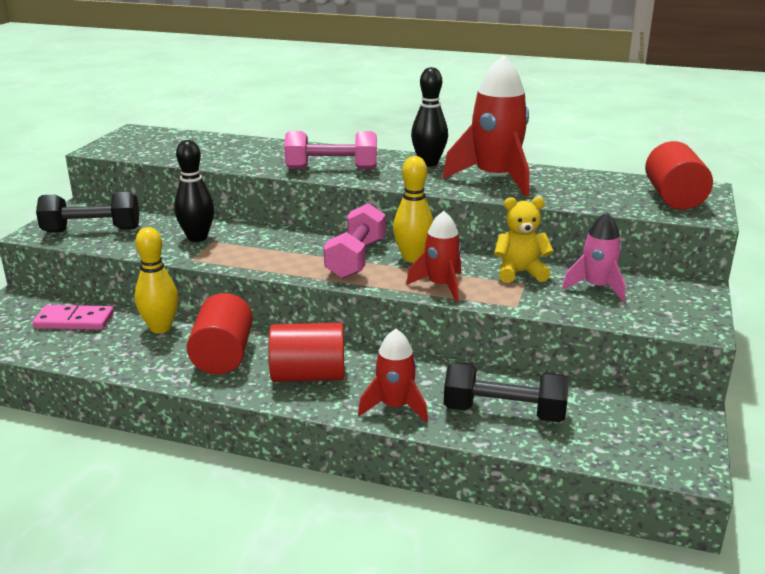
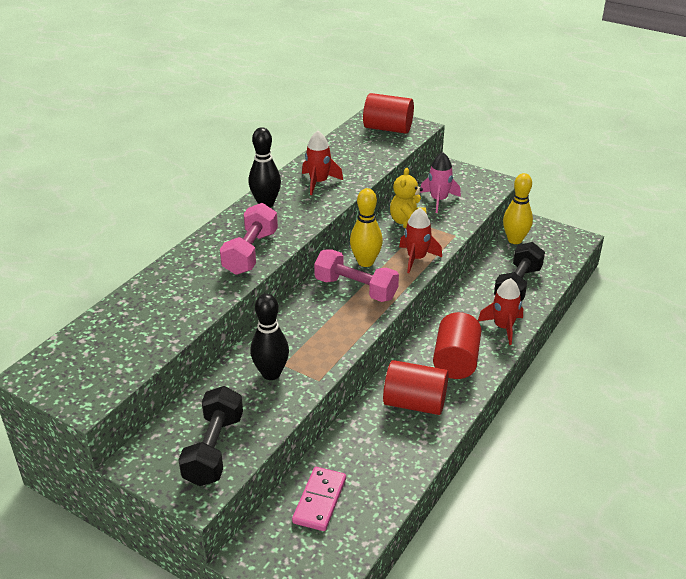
camera: 75 degrees left, 10 degrees up
(160, 328) = (355, 439): yellow bowling pin -> yellow bowling pin (515, 240)
(495, 179) = (318, 182): red rocket -> red rocket, size x0.58

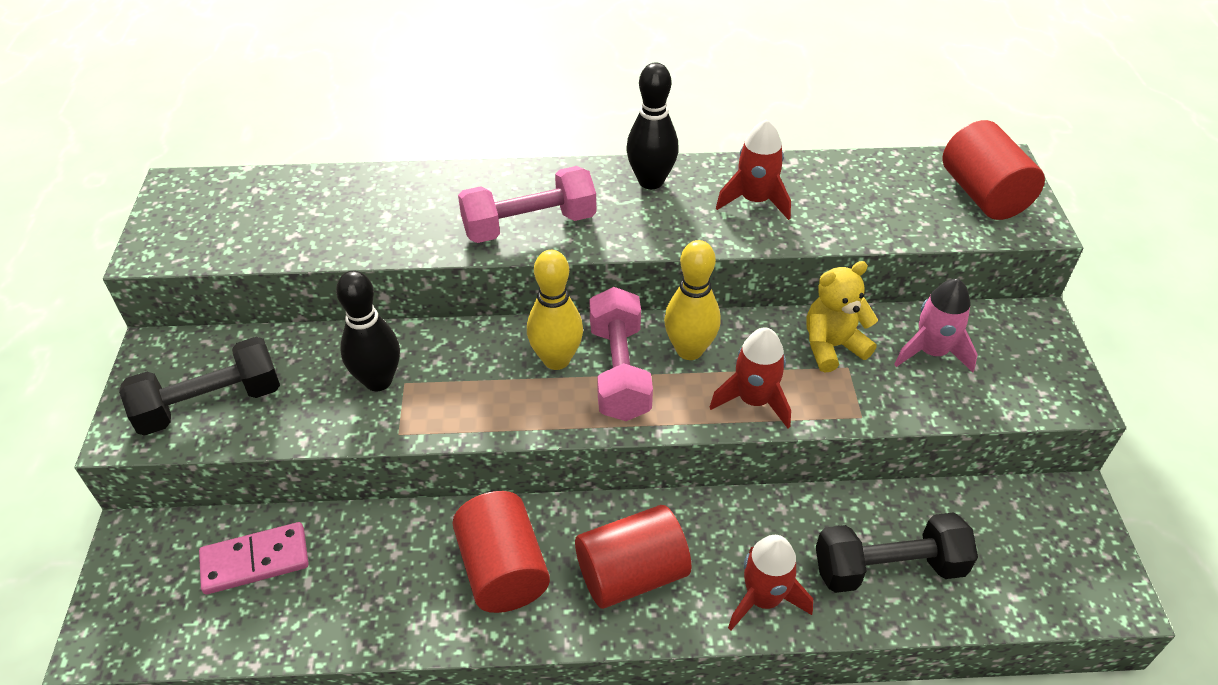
camera: 55 degrees right, 10 degrees up
(515, 240) = (1006, 506): yellow bowling pin -> yellow bowling pin (556, 360)

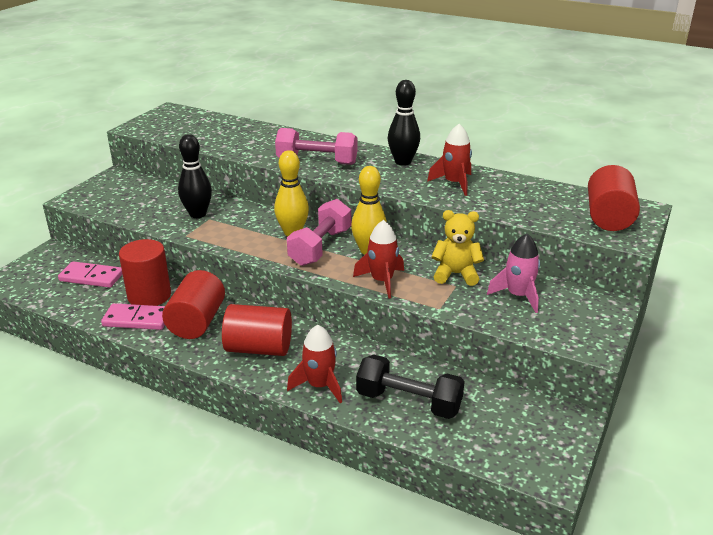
camera: 30 degrees right, 15 degrees down
(210, 404) = (117, 200): black dumbbell -> none
(386, 554) = (149, 296): none -> red cylinder
(407, 610) = (137, 319): none -> pink domino

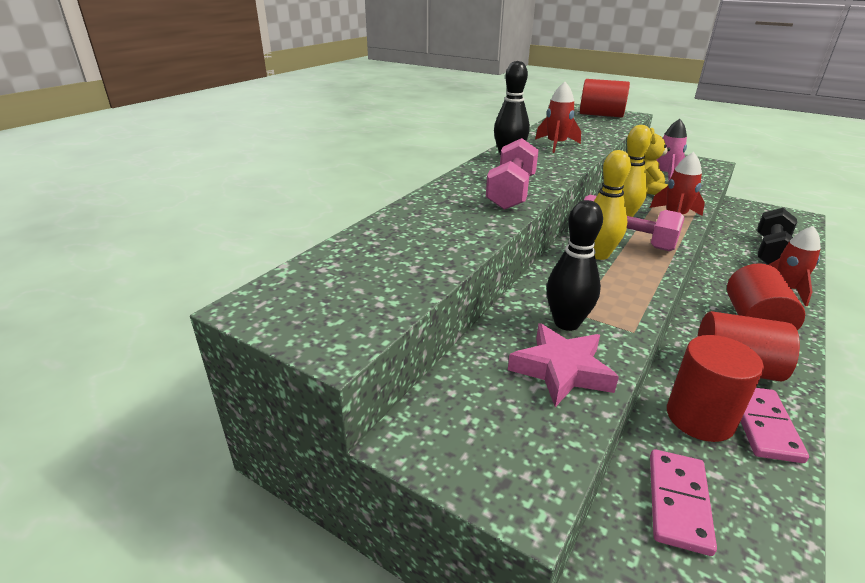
camera: 85 degrees left, 0 degrees up
(152, 210) = (561, 370): none -> pink star

